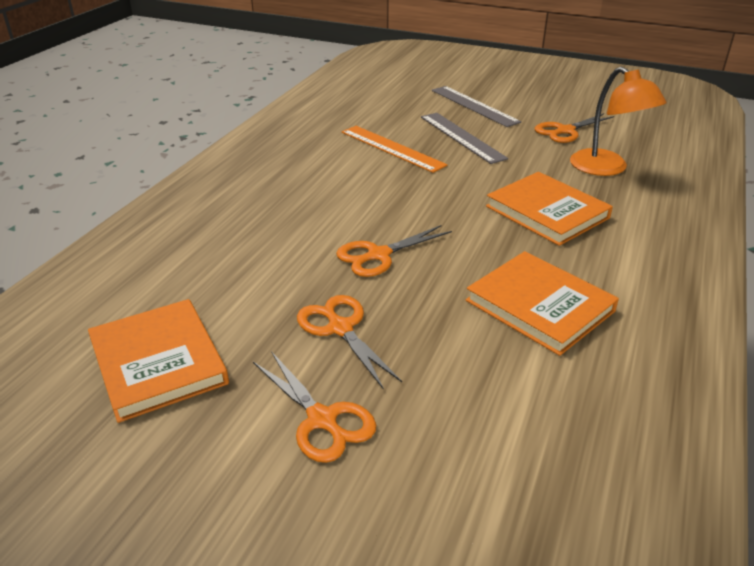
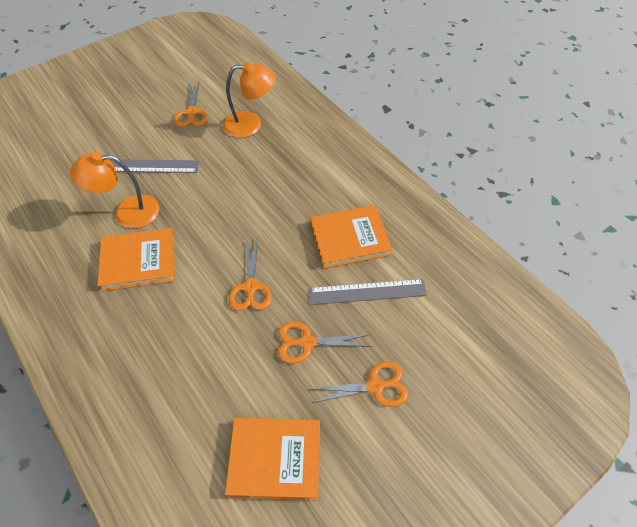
camera: 60 degrees left, 20 degrees up
(392, 148) = (127, 212): orange ruler -> orange lamp
(474, 106) = (112, 133): grey ruler -> grey ruler (367, 292)
(547, 212) = (271, 181): orange book -> orange book (138, 261)

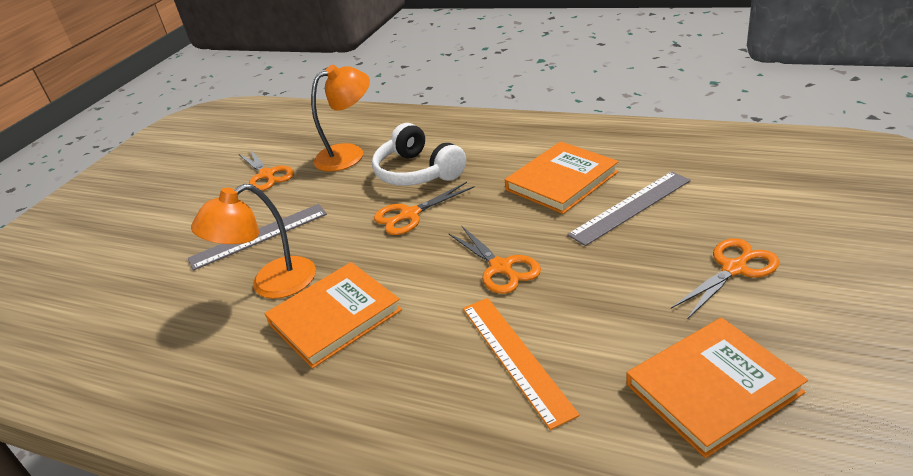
camera: 25 degrees left, 20 degrees down
(199, 360) = (515, 357): none -> orange ruler
(275, 170) = (417, 172): none -> white headphones
(307, 342) = (619, 276): orange scissors -> orange scissors (410, 215)

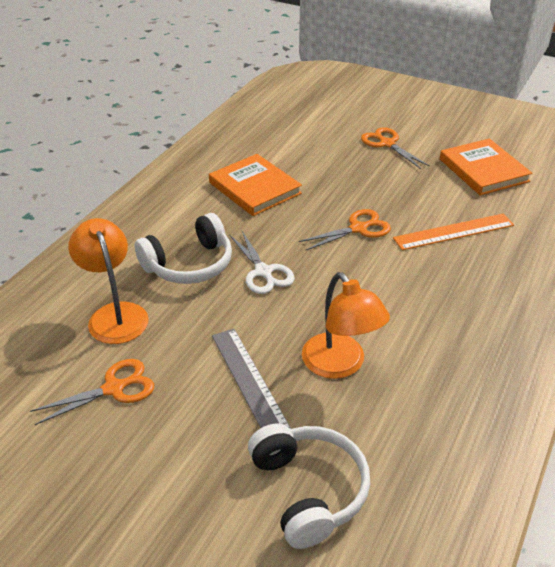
camera: 90 degrees left, 5 degrees up
(137, 286) = (309, 490): none -> white headphones
(335, 317) = (397, 319): orange book -> none
(410, 215) = (263, 272): orange scissors -> white scissors
(630, 207) = (306, 165): grey ruler -> none

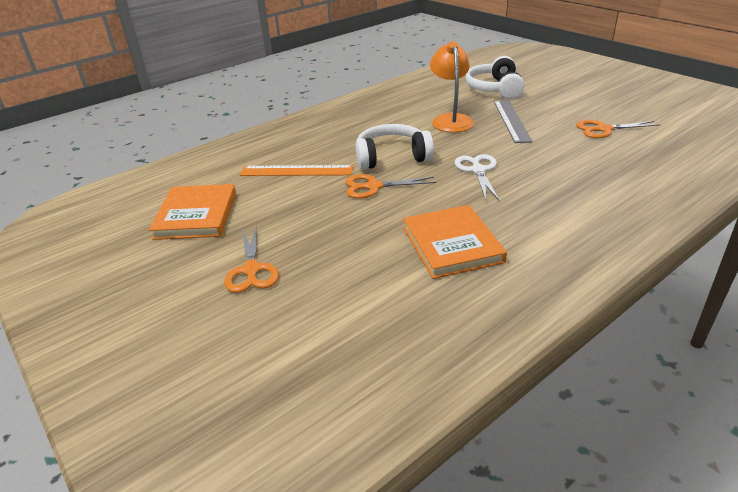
camera: 155 degrees left, 5 degrees down
(115, 314) = (610, 163): orange lamp -> none
(189, 264) = (543, 185): white headphones -> white headphones (391, 157)

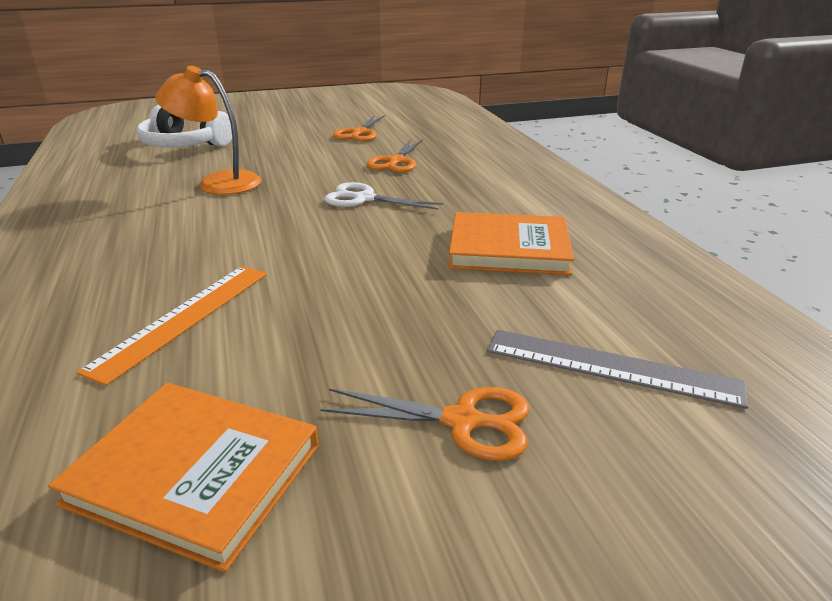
camera: 70 degrees left, 5 degrees down
(373, 187) = (322, 265): orange scissors -> orange scissors (396, 162)
(391, 157) = (258, 236): white headphones -> none
(511, 120) = (276, 158): grey ruler -> grey ruler (611, 367)

